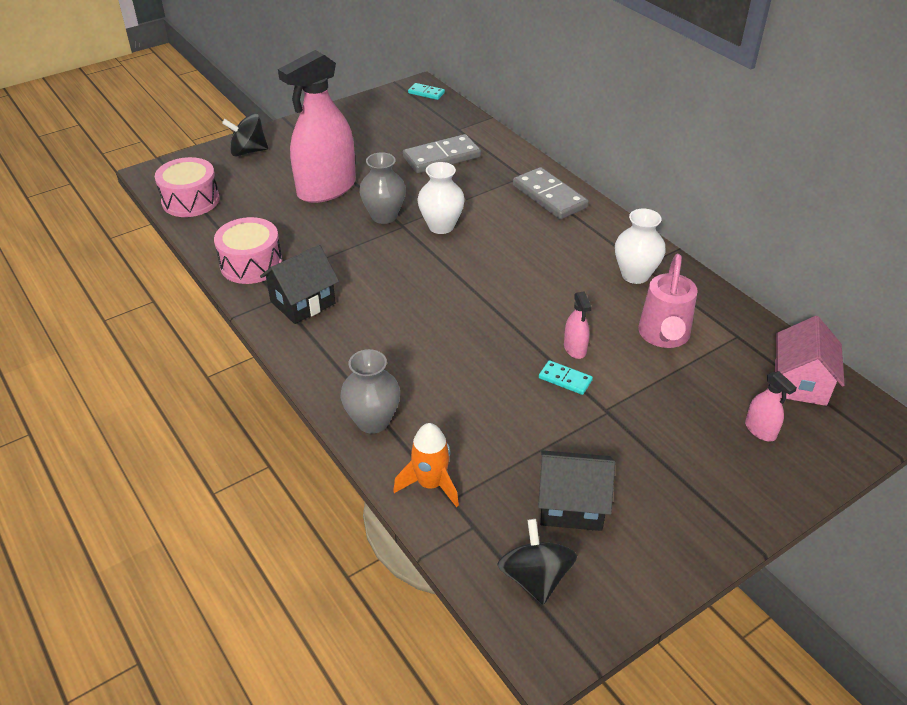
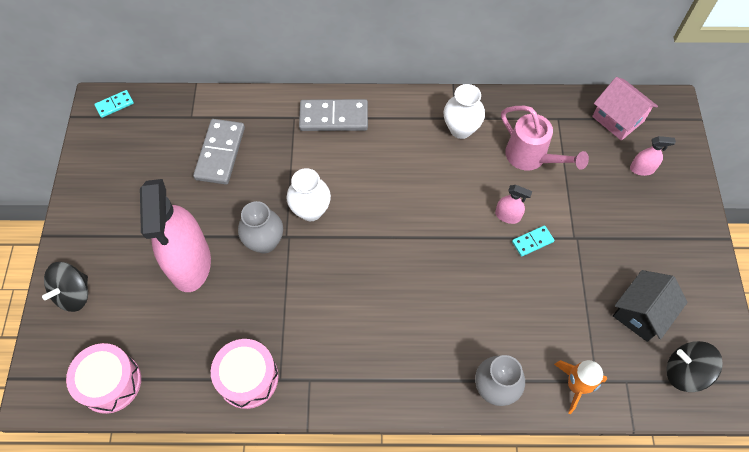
camera: 55 degrees left, 20 degrees up
(302, 302) = (329, 364): black house -> none

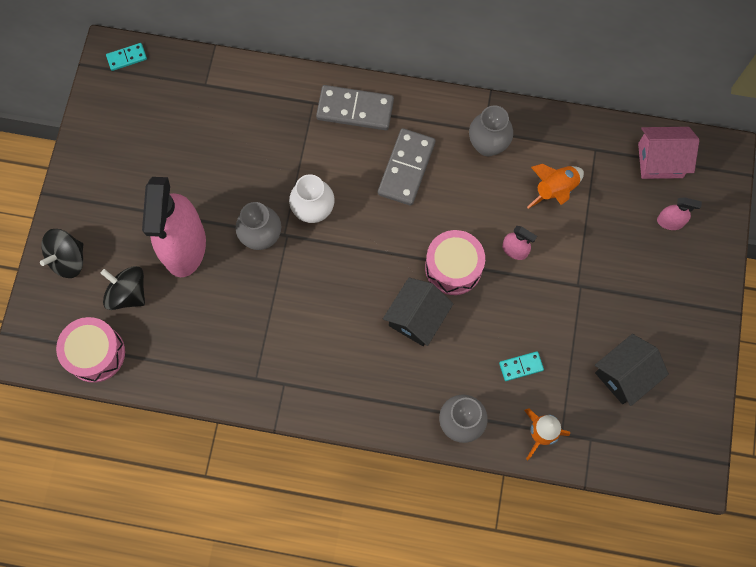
camera: 10 degrees right, 10 degrees up
(220, 153) = (230, 131): grey domino -> grey domino (406, 168)
(248, 378) = (226, 372): pink drum -> pink drum (453, 267)
(429, 293) = (417, 318): none -> black house
(461, 129) = (487, 145): white vase -> grey vase
(531, 158) = (555, 190): pink watering can -> orange rocket
(532, 242) = (533, 282): turquoise domino -> turquoise domino (521, 366)
(618, 119) = (660, 160): pink house -> pink house turned 60 degrees counterclockwise
(685, 372) = (651, 440): black spinning top -> black spinning top (128, 293)

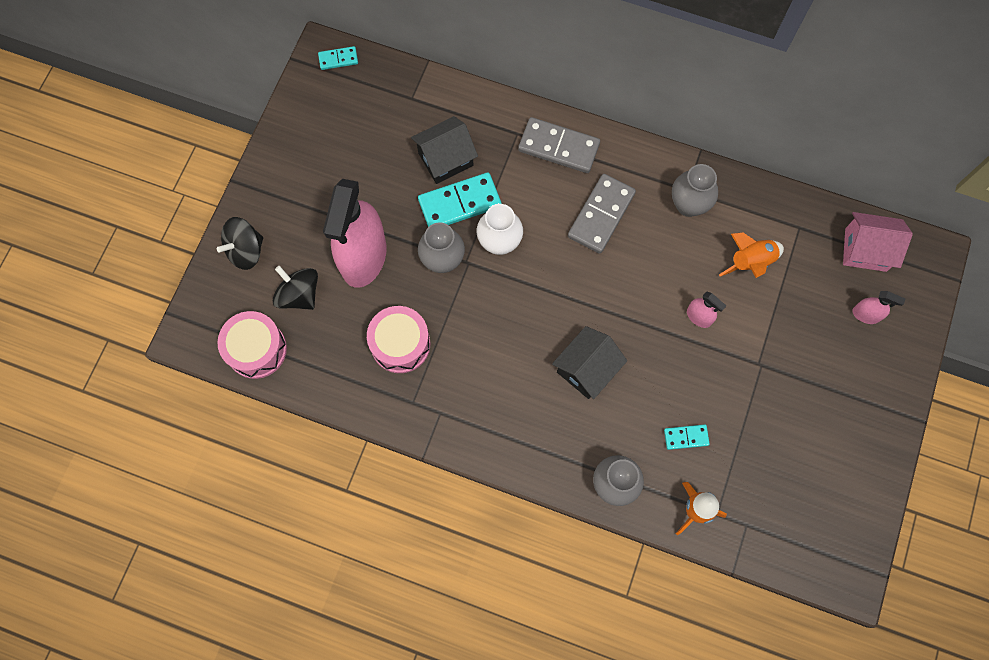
camera: 10 degrees right, 0 degrees up
(269, 179) = (459, 203): none -> turquoise domino
(453, 267) = (632, 324): pink drum -> pink drum (400, 344)
(624, 375) = (793, 464): black house -> black house (445, 159)

